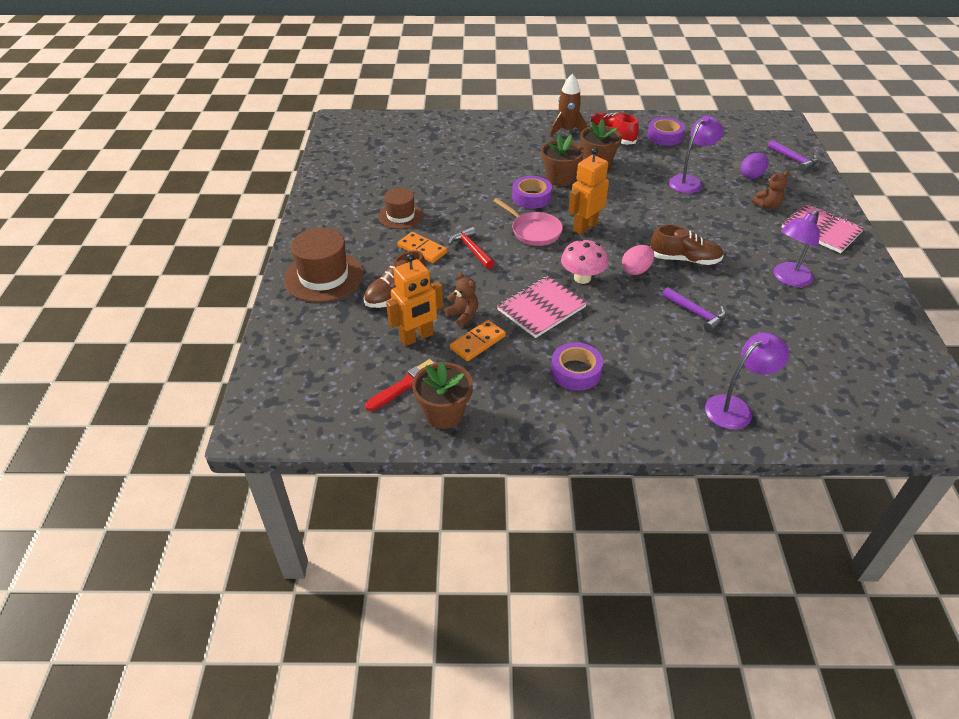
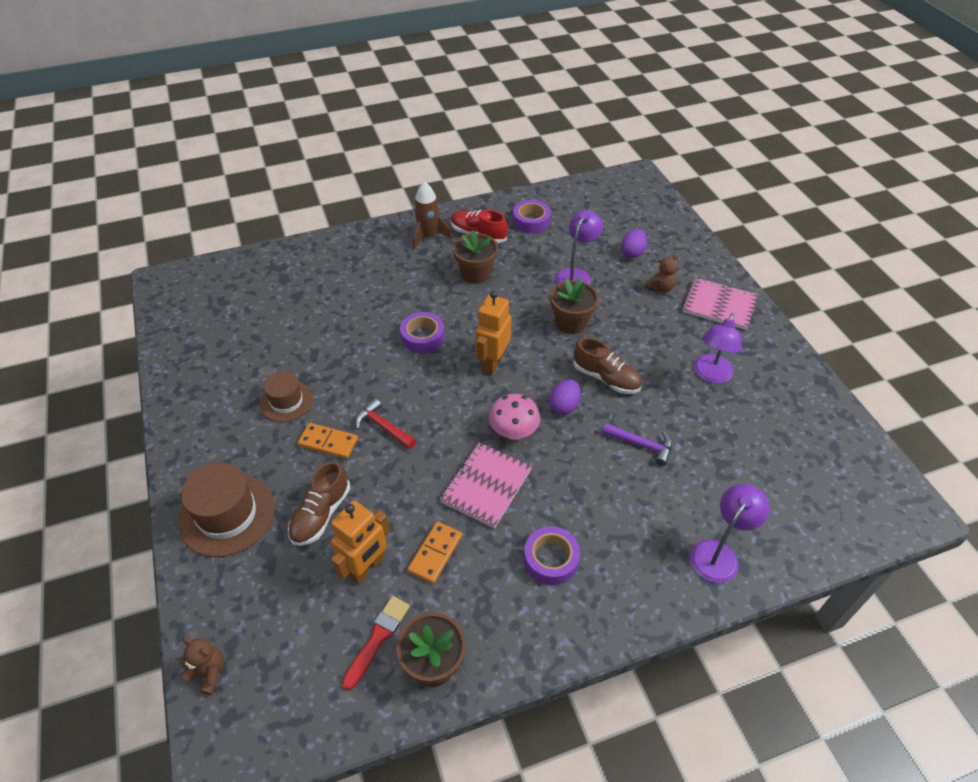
camera: 20 degrees left, 5 degrees up
(463, 315) = (406, 521): brown teddy bear -> brown teddy bear (208, 672)
(533, 231) = (441, 383): pink pan -> none
(560, 178) = (444, 304): brown flower pot -> brown flower pot (571, 322)
(636, 270) = (564, 406): pink egg -> purple egg
(684, 259) = (606, 378): brown shoe -> brown shoe turned 45 degrees clockwise
(794, 160) = (664, 223): purple hammer -> none

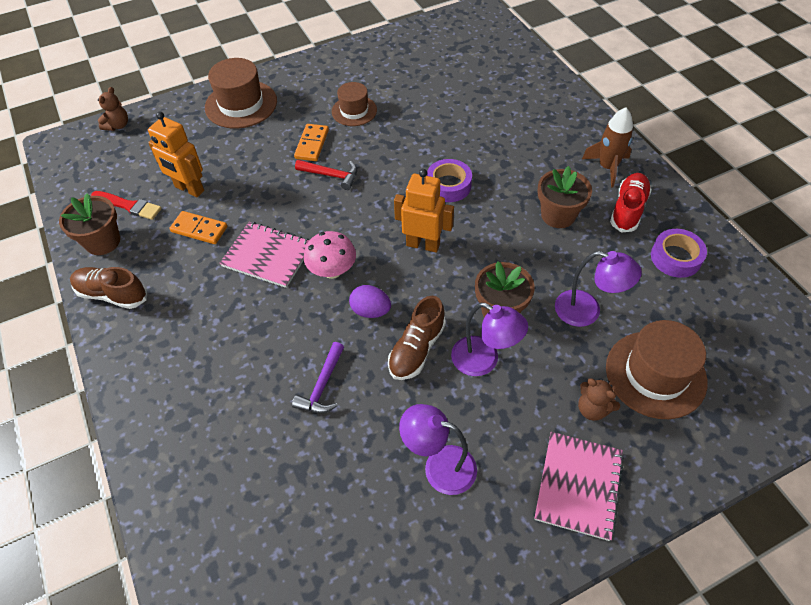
camera: 85 degrees right, 5 degrees up
(321, 514) = (240, 154): brown shoe -> brown shoe (112, 294)
(383, 427) = (331, 175): red hammer -> red hammer turned 75 degrees clockwise
(551, 559) = (187, 311): purple tape -> none
(632, 253) = (655, 374): purple egg -> brown hat
(719, 553) = (182, 460): purple lamp -> purple lamp (484, 361)

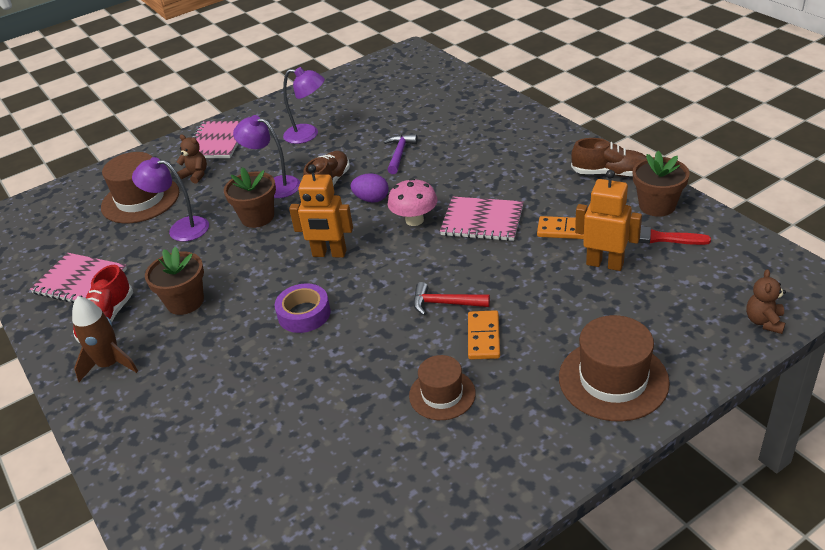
camera: 175 degrees right, 15 degrees down
(675, 258) = (80, 281): purple tape -> pink notebook

